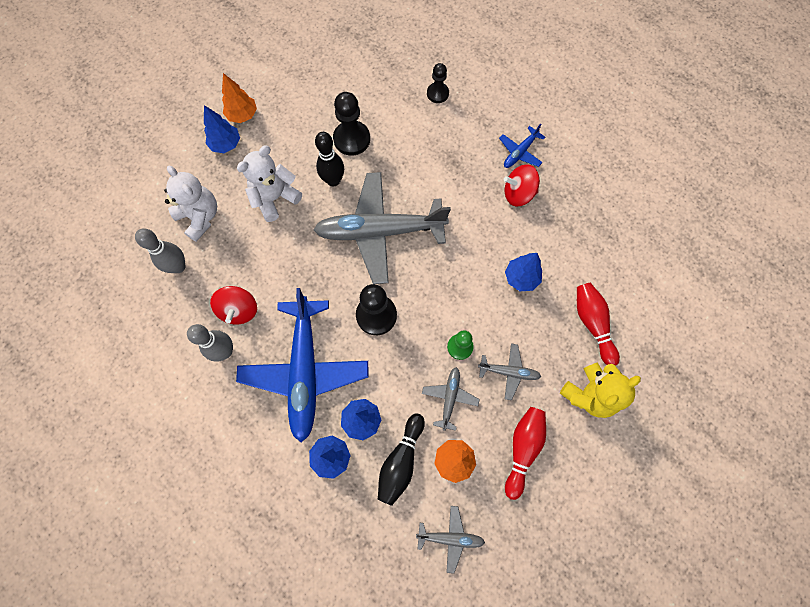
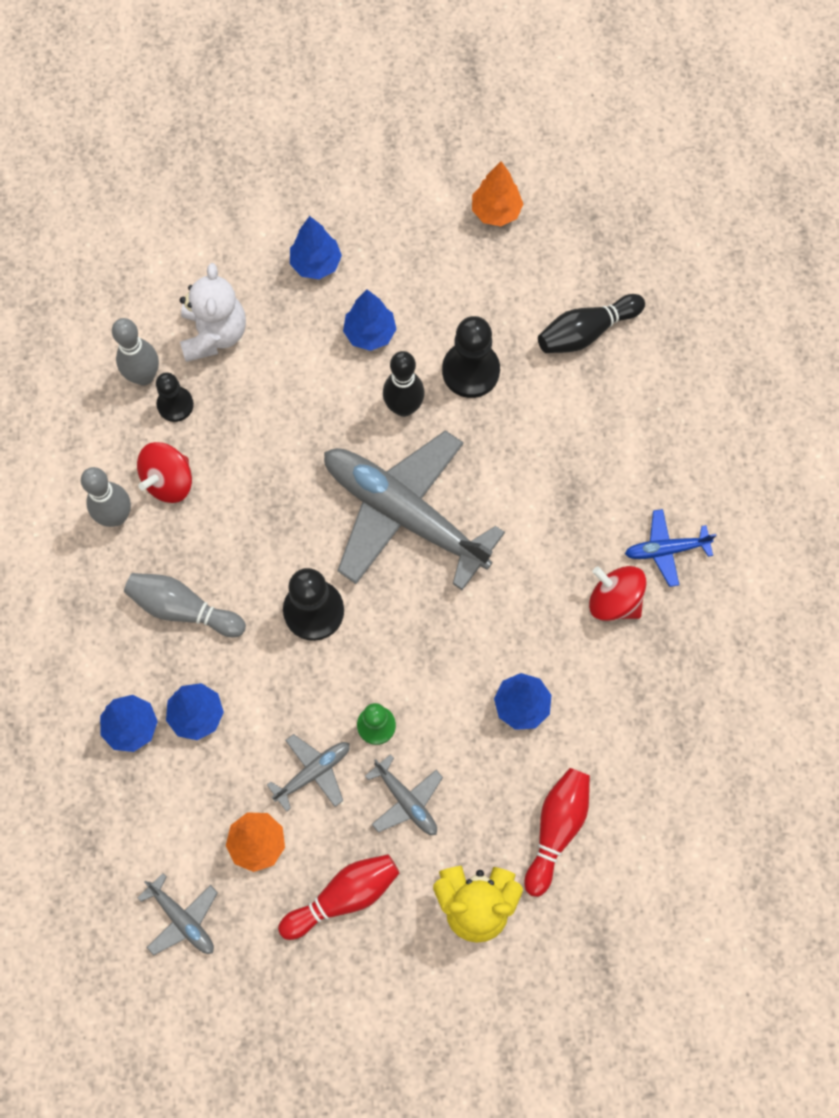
camera: 40 degrees right, 0 degrees up
(243, 115) = (366, 240): orange tree -> orange tree (496, 212)
(275, 198) = (317, 376): white teddy bear -> none
(284, 158) = (370, 333): none -> blue tree
(305, 370) = (183, 609): blue plane -> grey bowling pin
(401, 461) = (200, 795): black bowling pin -> black bowling pin (586, 332)
(437, 93) = (631, 392): black pawn -> black pawn (175, 405)

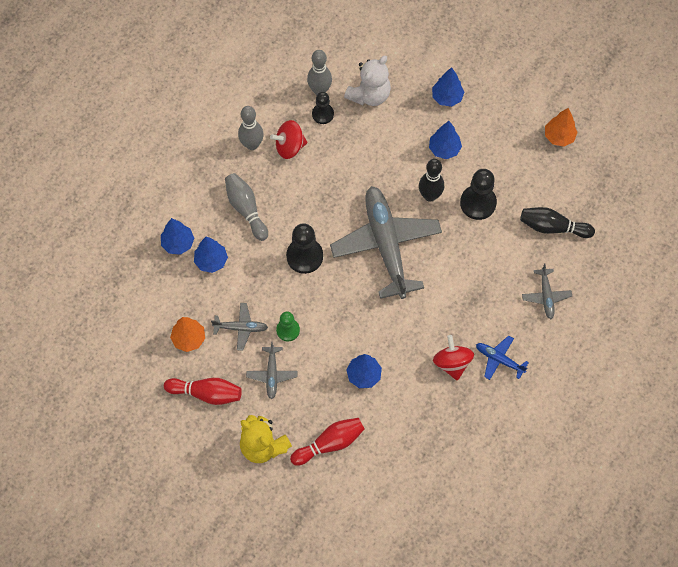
camera: 40 degrees right, 5 degrees down
(182, 918) = (128, 344): grey plane -> grey plane (546, 296)

